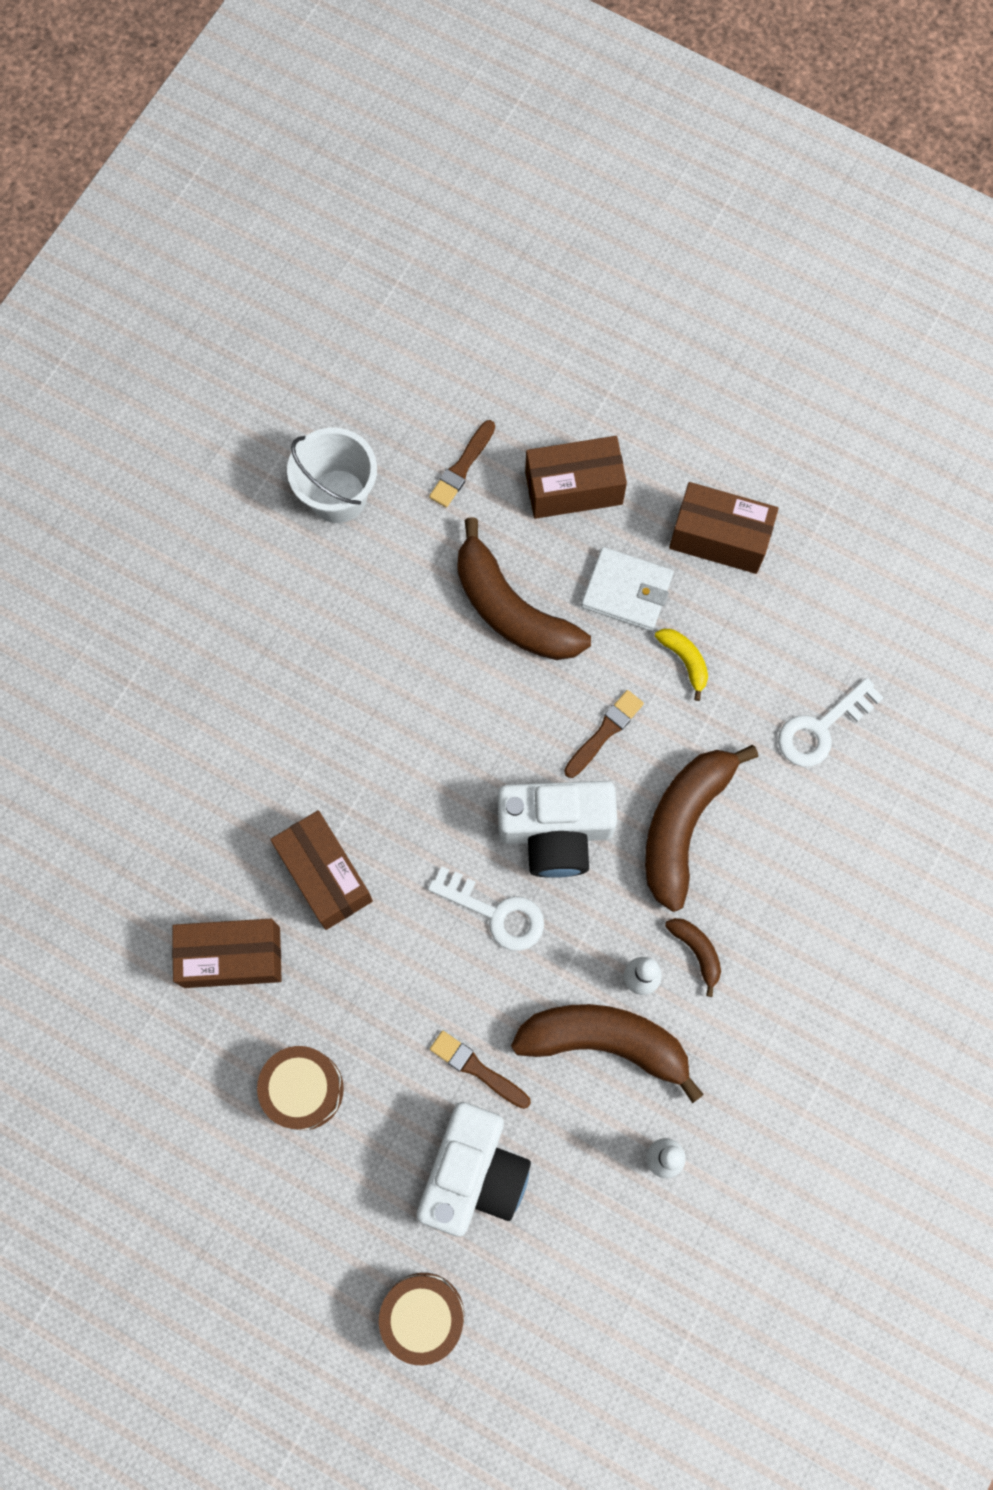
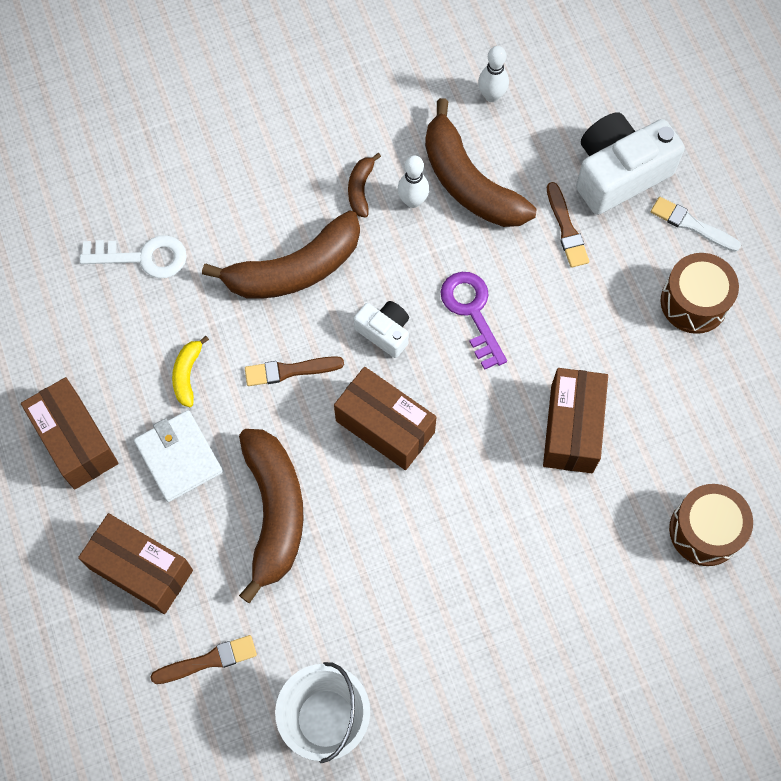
camera: 140 degrees left, 5 degrees down
(232, 957) = (681, 424): brown box -> brown box (385, 426)
(363, 1173) = (692, 225): none -> white brush
(423, 1315) = (714, 123): brown drum -> brown drum (705, 531)
(496, 912) = (472, 312): white key -> purple key
(555, 831) = (384, 332): white camera -> white camera, size x0.53

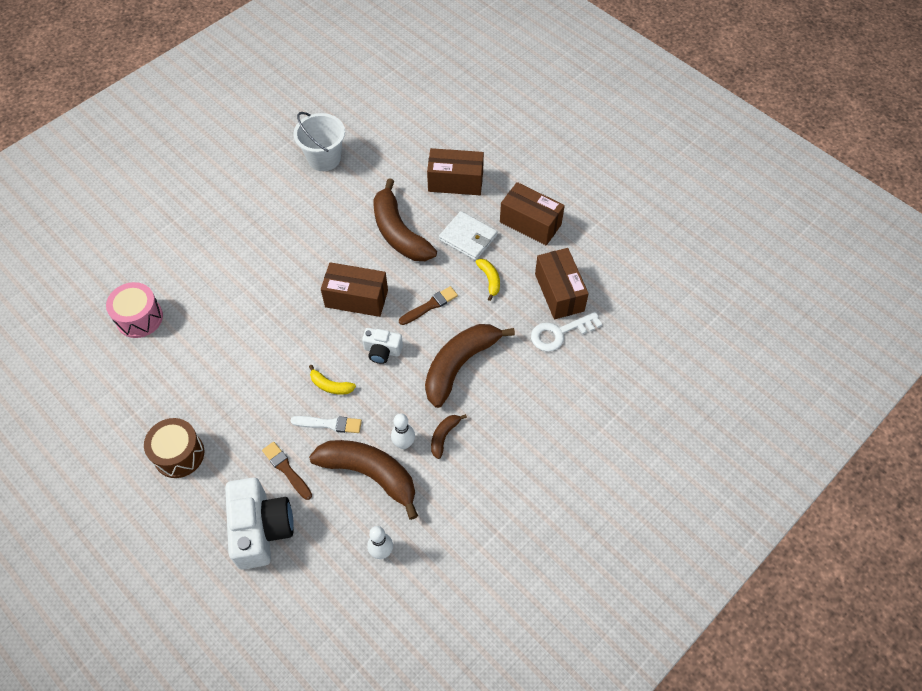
camera: 155 degrees right, 10 degrees down
(208, 660) = (397, 159): brown brush -> none
(361, 189) = (444, 436): brown banana -> brown banana turned 135 degrees counterclockwise
(472, 312) = (331, 385): purple key -> yellow banana
(572, 428) = (239, 342): brown box -> brown box (559, 292)
(618, 173) = (261, 529): white camera -> white camera turned 45 degrees counterclockwise
(692, 225) = (194, 511): white brush -> white brush (329, 424)
(705, 531) = (139, 318): brown drum -> pink drum

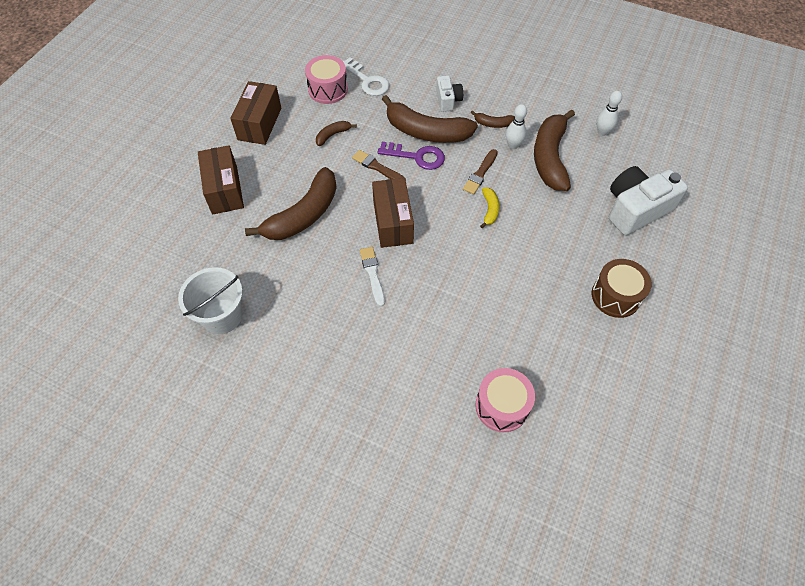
camera: 110 degrees left, 0 degrees up
(286, 469) = (579, 212): brown brush -> brown brush (480, 173)
(329, 424) = (524, 198): white brush -> white brush (373, 274)
(382, 351) = (438, 185): white camera -> white camera (448, 100)
(428, 345) = (417, 156): none -> purple key
(468, 238) = (291, 162): white wallet -> none
(489, 280) = (333, 135): yellow banana -> brown banana
(559, 292) = (328, 89): brown box -> pink drum

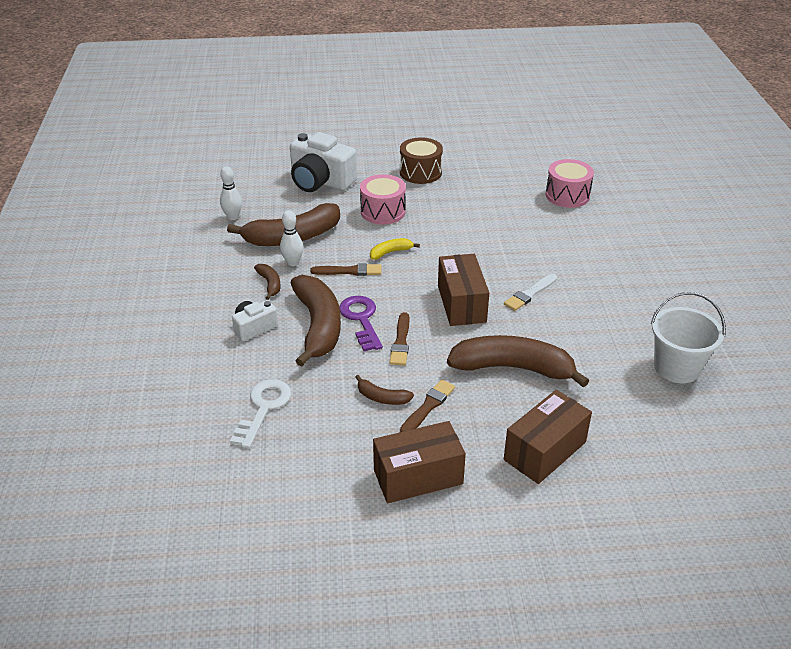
camera: 120 degrees left, 20 degrees down
(307, 153) = (428, 407): none -> brown brush
(328, 89) = (306, 439): pink drum -> pink drum (383, 211)
(393, 222) = (461, 304): brown box -> brown box turned 60 degrees counterclockwise

